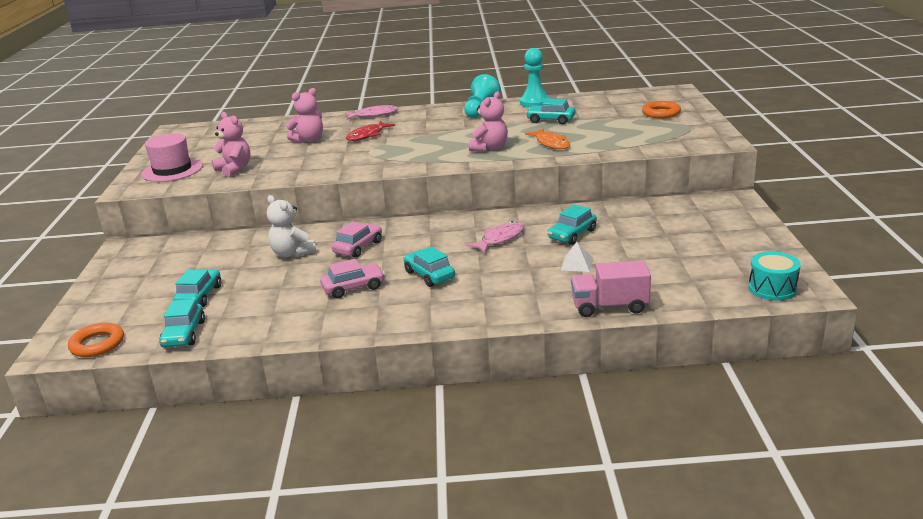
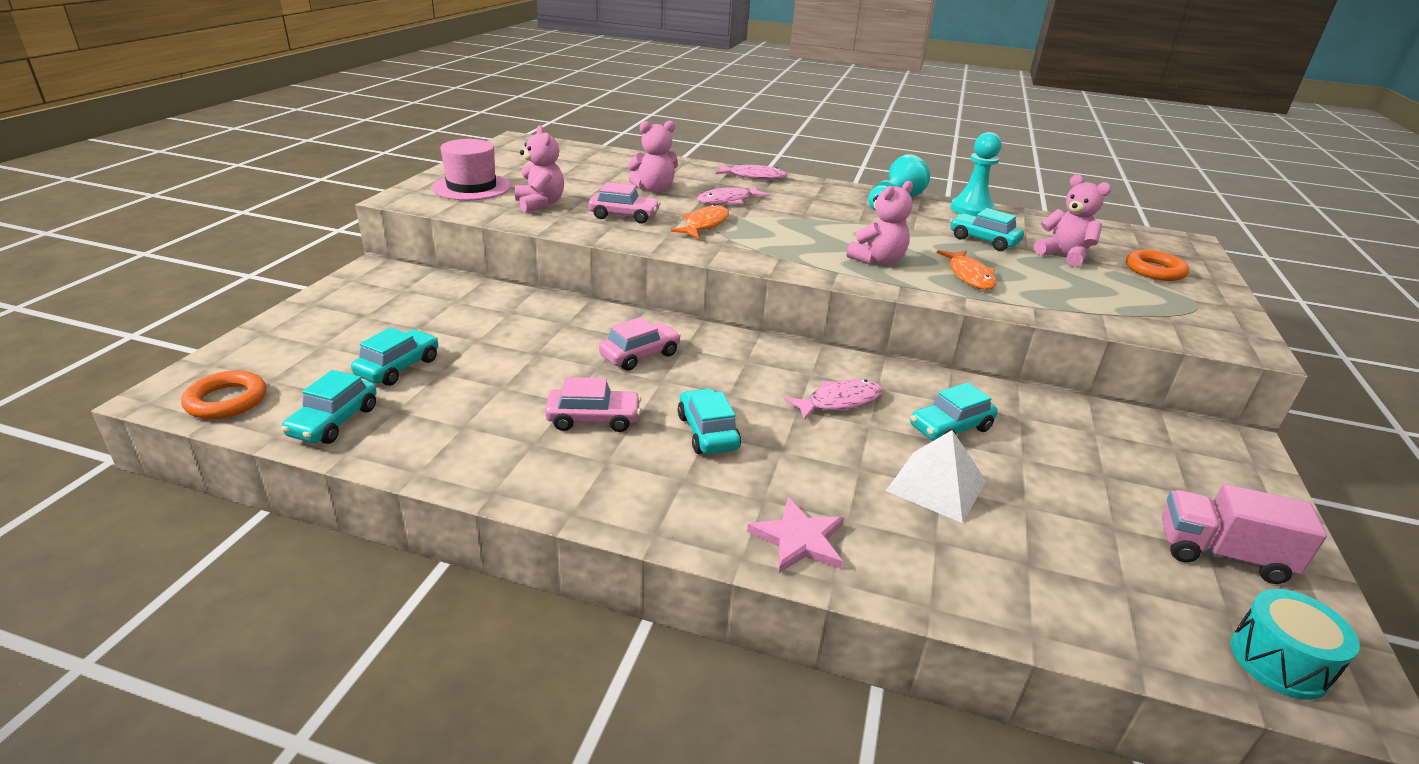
camera: 15 degrees right, 5 degrees up
(292, 253) = (553, 338): white teddy bear -> none
(301, 162) = (624, 216): none -> pink car
(362, 154) = (704, 224): none -> orange fish
(367, 135) = (728, 201): red fish -> pink fish
(513, 308) = (799, 539): none -> pink star
(577, 264) = (936, 485): white pyramid -> white pyramid, size x1.65
(604, 117) = (1064, 256): none -> pink teddy bear
(609, 307) = (959, 593): pink truck -> pink truck (1221, 554)

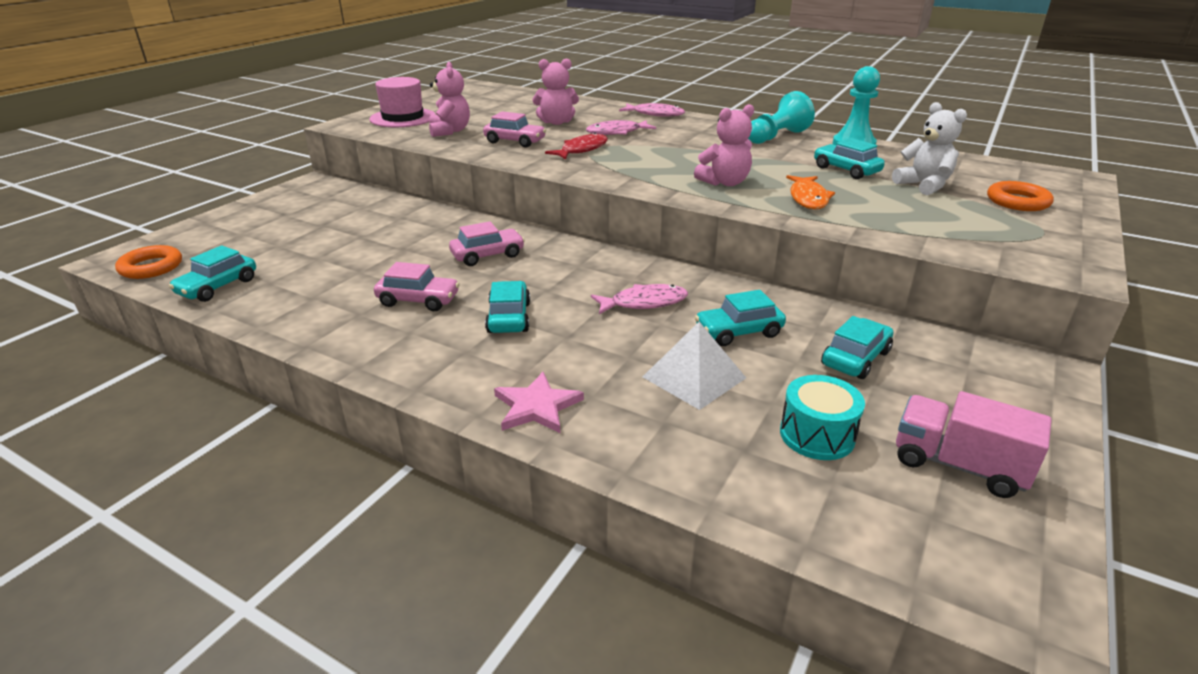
camera: 15 degrees right, 0 degrees up
(398, 367) = (288, 252): turquoise car -> turquoise car (855, 358)
(704, 224) = (581, 150): orange fish -> red fish
(1064, 256) = (924, 185): pink teddy bear -> white teddy bear
(1279, 661) = (960, 566): turquoise drum -> turquoise drum (817, 435)

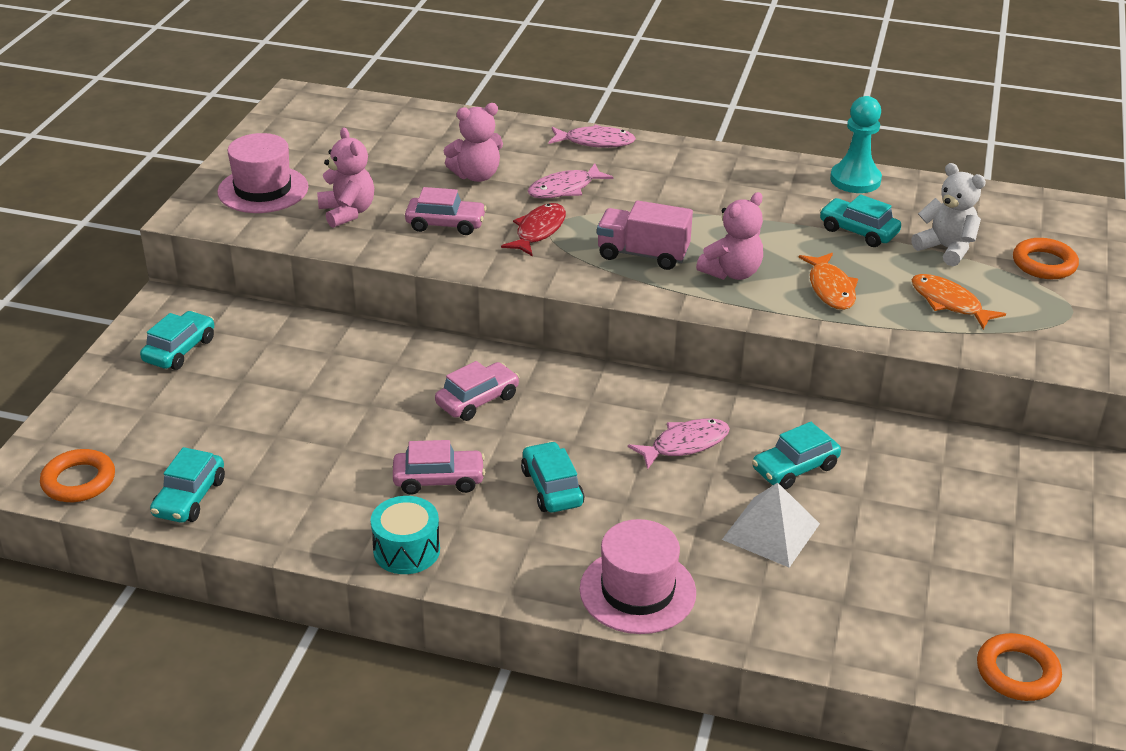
camera: 15 degrees left, 5 degrees up
(537, 406) = (637, 591): pink star -> pink hat
(776, 137) = (762, 174): turquoise pawn -> none
(817, 435) = (900, 575): turquoise drum -> turquoise drum (406, 550)
(855, 358) = (914, 483): turquoise car -> turquoise car (180, 350)
(918, 216) = (949, 303): none -> orange fish
(937, 560) = (1017, 672): none -> orange ring
(958, 465) = (1022, 584): pink truck -> pink truck (643, 254)

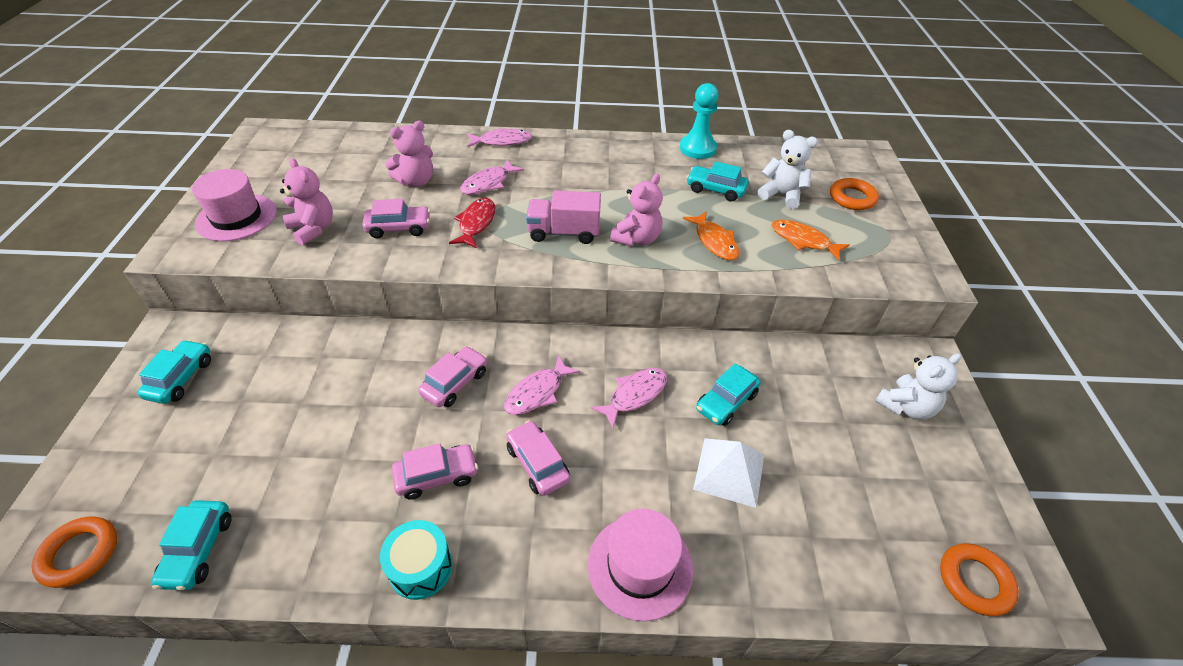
camera: 15 degrees left, 10 degrees up
(552, 487) = (537, 463): turquoise car -> pink car
(570, 424) = (537, 392): none -> pink fish
(1024, 509) = (906, 407): none -> white teddy bear

